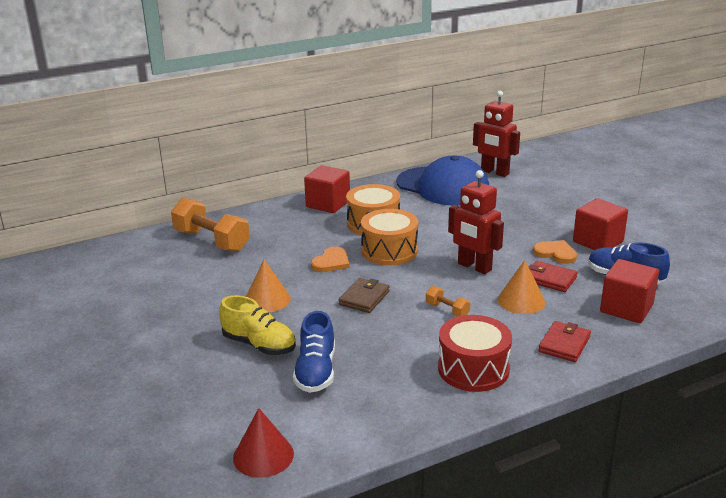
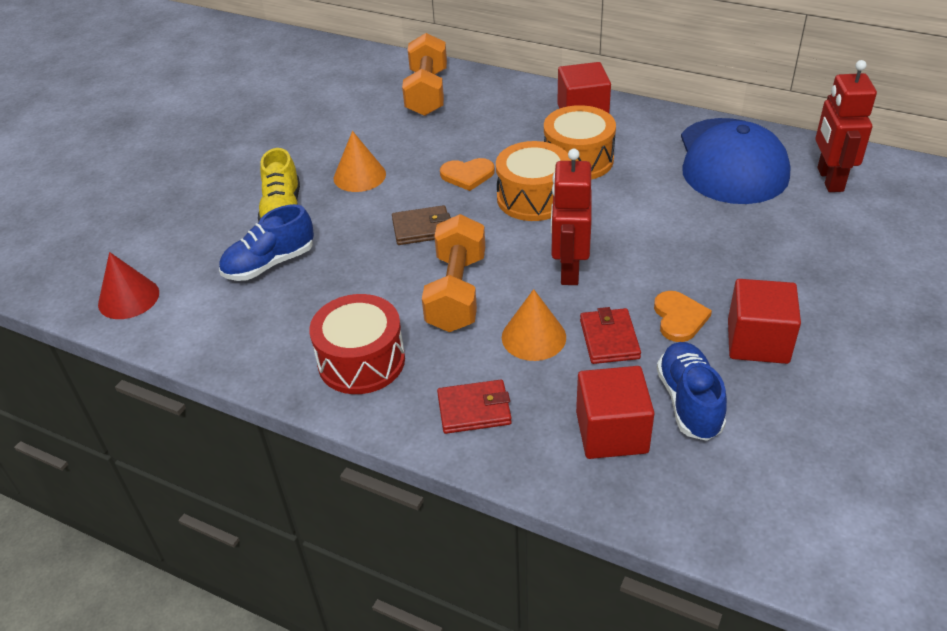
camera: 55 degrees right, 15 degrees up
(447, 310) = (456, 292): orange dumbbell -> orange dumbbell, size x2.14

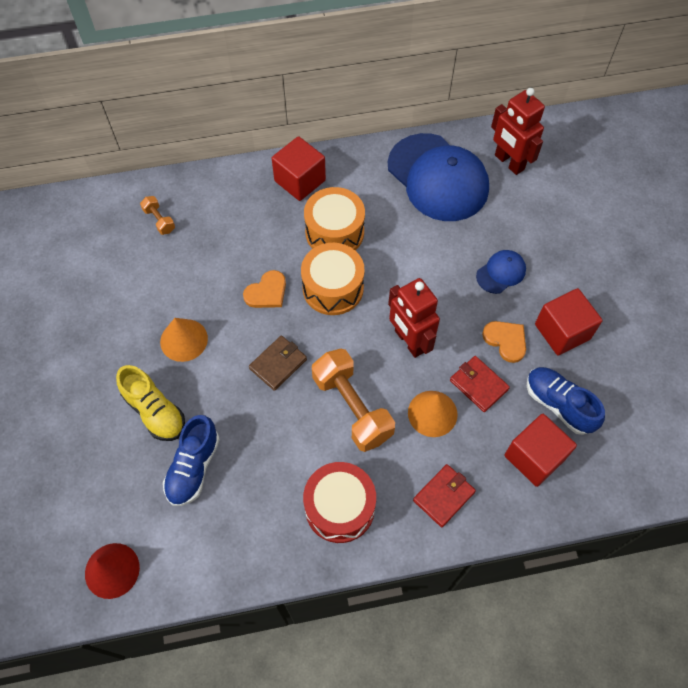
camera: 40 degrees left, 20 degrees up
(427, 93) = (159, 220): orange dumbbell -> orange dumbbell, size x0.47
(730, 261) = (501, 273): none -> blue cap

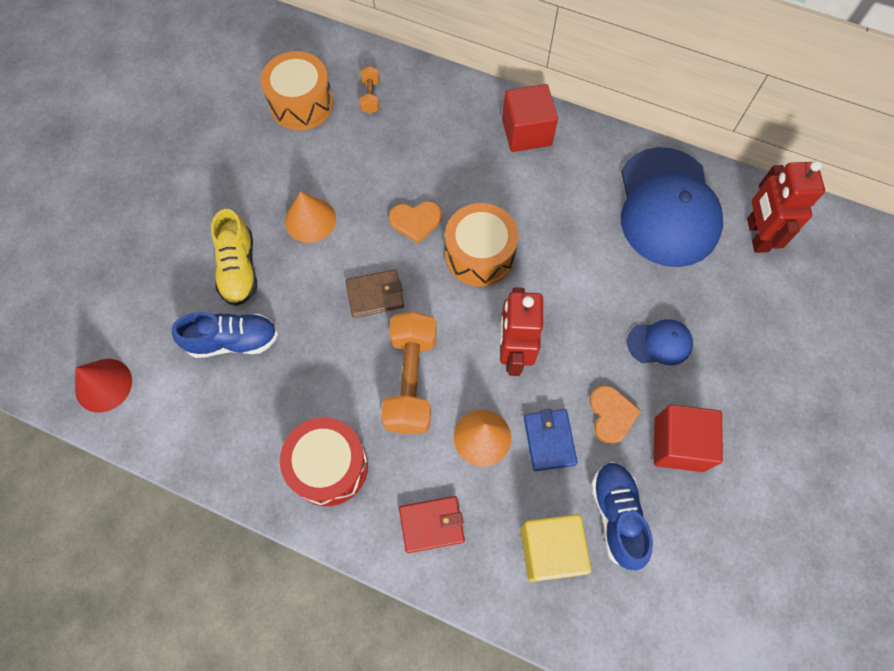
camera: 35 degrees right, 5 degrees up
(193, 467) = (233, 341): blue shoe -> blue shoe turned 150 degrees counterclockwise
(334, 232) = (522, 201): orange drum -> orange drum (301, 104)
(478, 385) = (549, 440): red wallet -> blue wallet
(534, 457) = (550, 550): red cube -> yellow cube

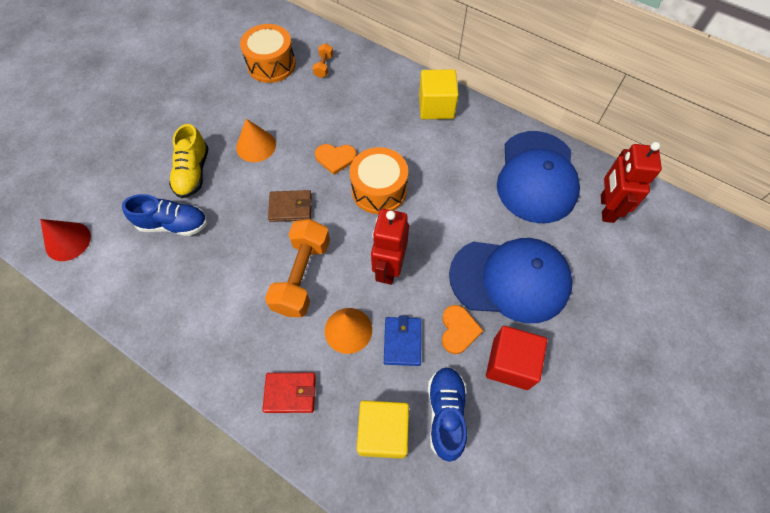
camera: 10 degrees right, 5 degrees down
(329, 466) = (220, 332): red drum -> none
(526, 132) = (436, 107): red cube -> yellow cube
(659, 343) = (510, 279): blue cap -> blue cap, size x2.23

